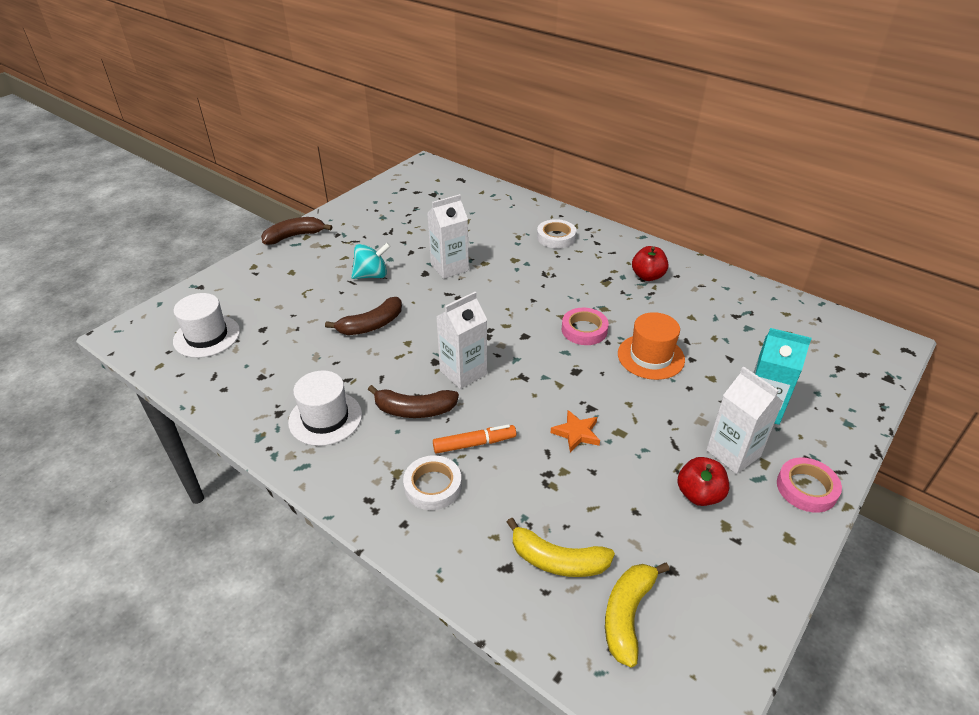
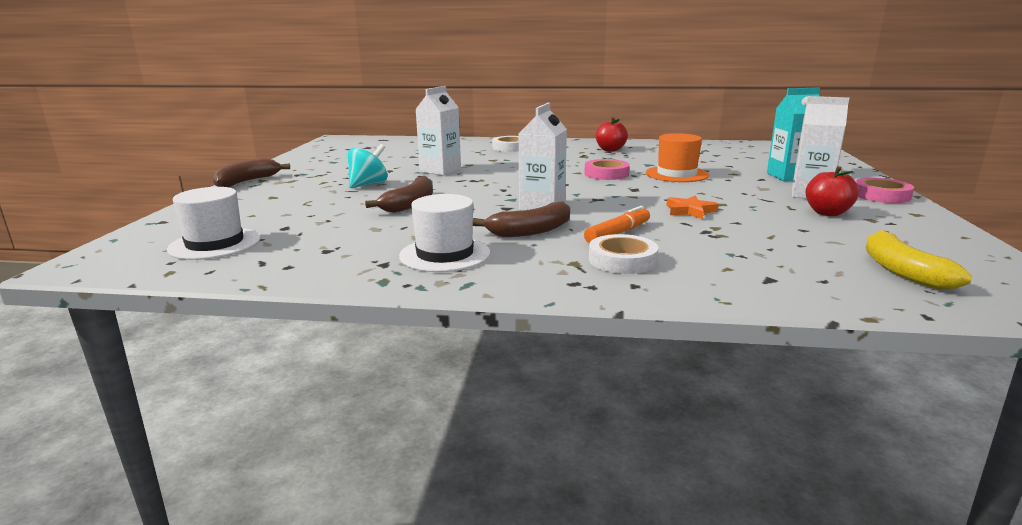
camera: 30 degrees left, 20 degrees down
(557, 560) = (799, 264): yellow banana -> none

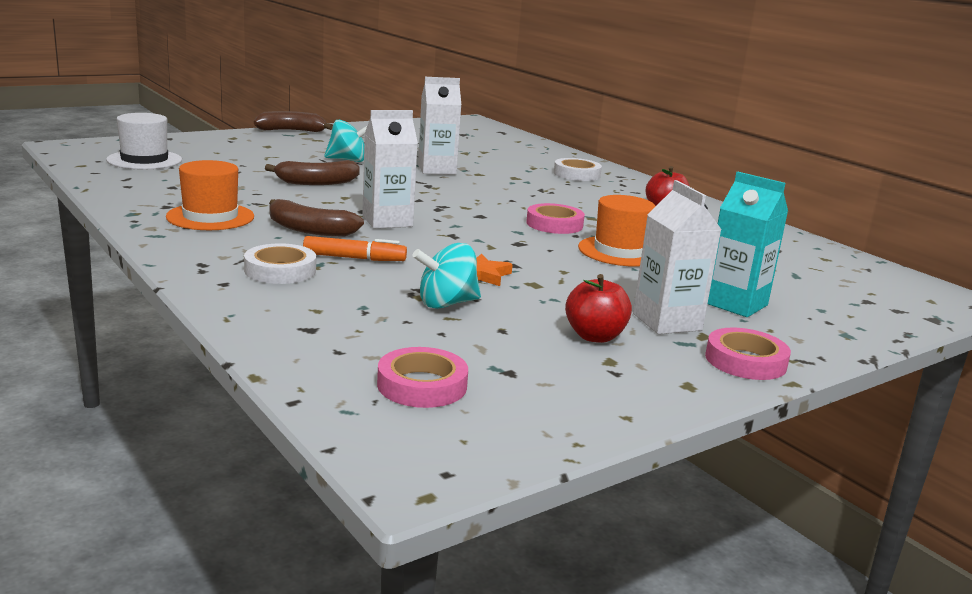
camera: 45 degrees right, 0 degrees up
(445, 254) = (210, 217): white hat -> orange hat
(742, 231) = (446, 303): none -> turquoise spinning top
(902, 271) = (422, 385): yellow banana -> pink tape

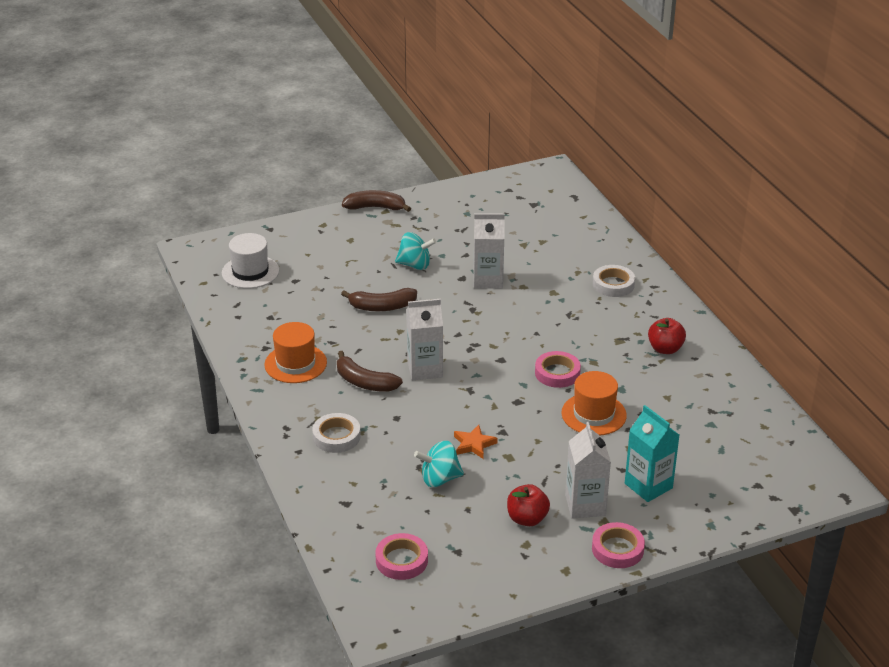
camera: 15 degrees right, 15 degrees up
(354, 258) = (389, 421): orange marker -> none

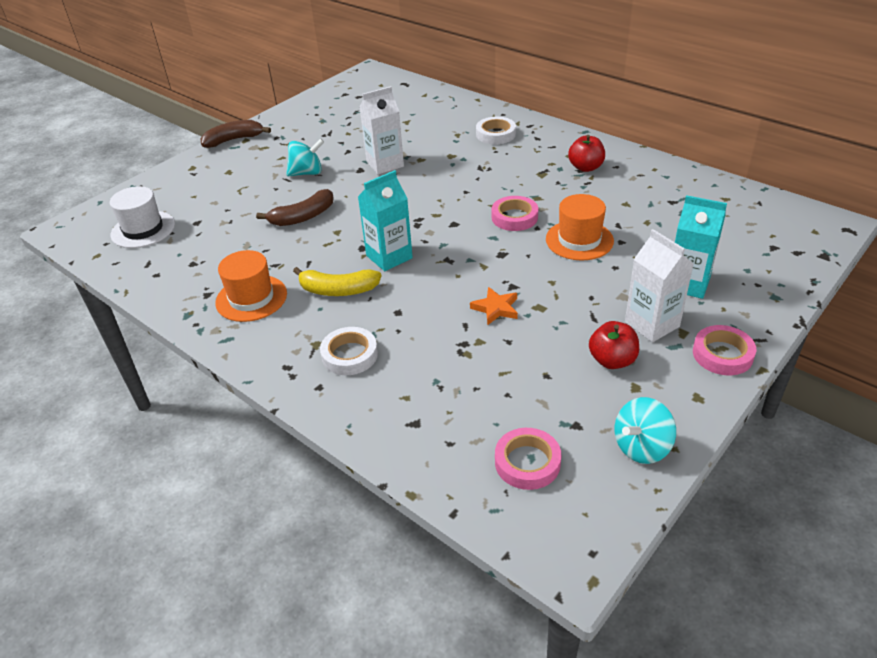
camera: 25 degrees left, 5 degrees up
(364, 382) = (338, 290): brown banana -> yellow banana
(425, 369) = (389, 257): white carton -> turquoise carton
(439, 479) = (492, 356): turquoise spinning top -> turquoise spinning top (641, 447)

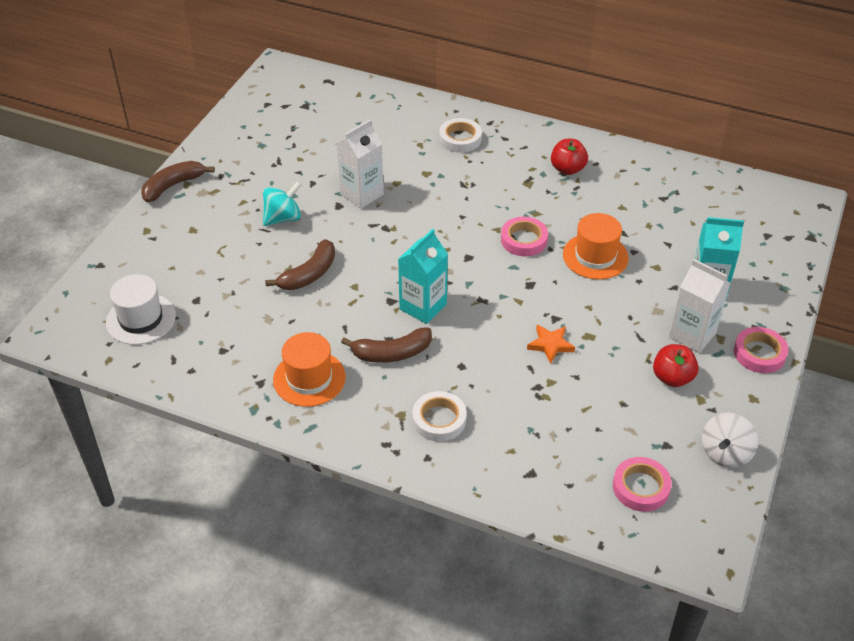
camera: 20 degrees left, 5 degrees up
(338, 290) = (391, 353): yellow banana -> brown banana
(641, 447) = (725, 453): turquoise spinning top -> white spinning top

